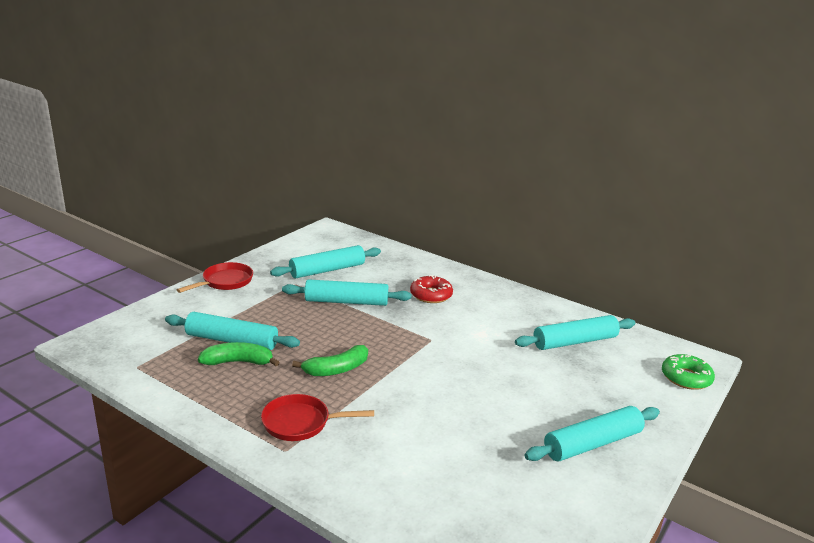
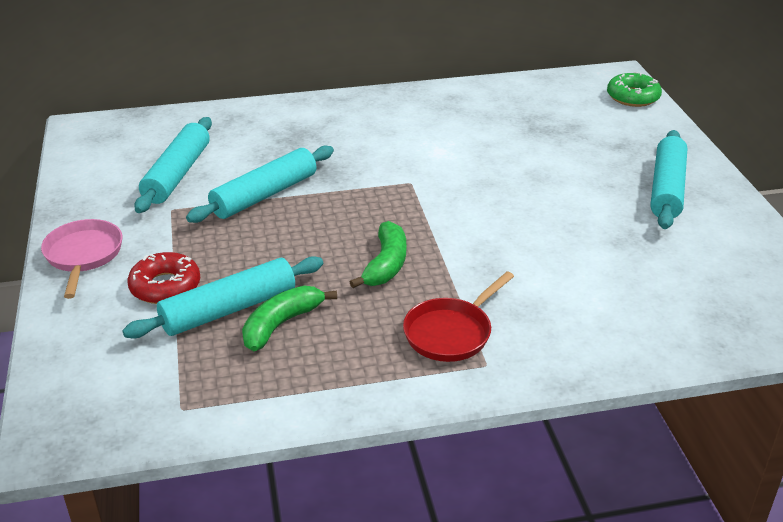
camera: 45 degrees left, 10 degrees up
(225, 282) = (83, 255): red pan -> pink pan
(431, 295) = (330, 140): red donut -> red donut (165, 286)
(574, 342) = (518, 113): turquoise rolling pin -> none

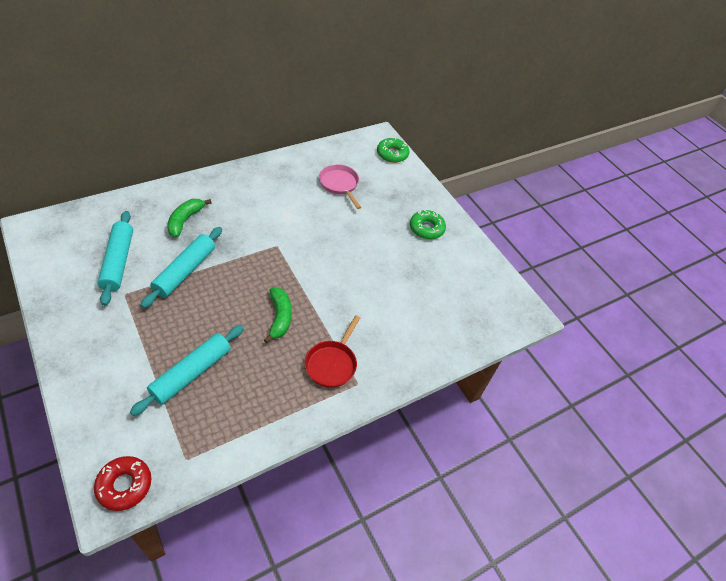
camera: 25 degrees left, 15 degrees up
(83, 255) = (75, 346): pink pan -> pink pan (340, 184)
(165, 286) = (142, 362): red donut -> red donut (124, 485)
(281, 324) = (228, 378): green banana -> green banana (185, 220)
(667, 189) = (426, 228): turquoise rolling pin -> green donut

